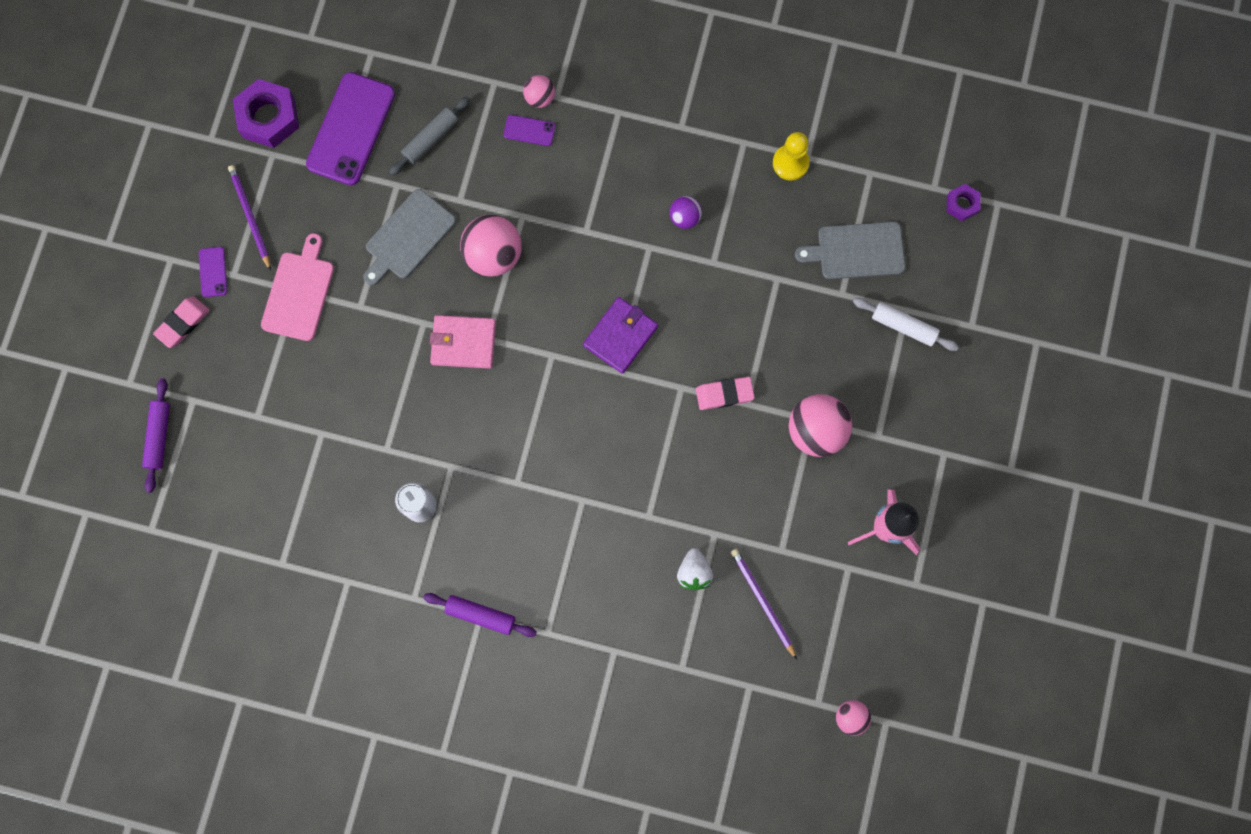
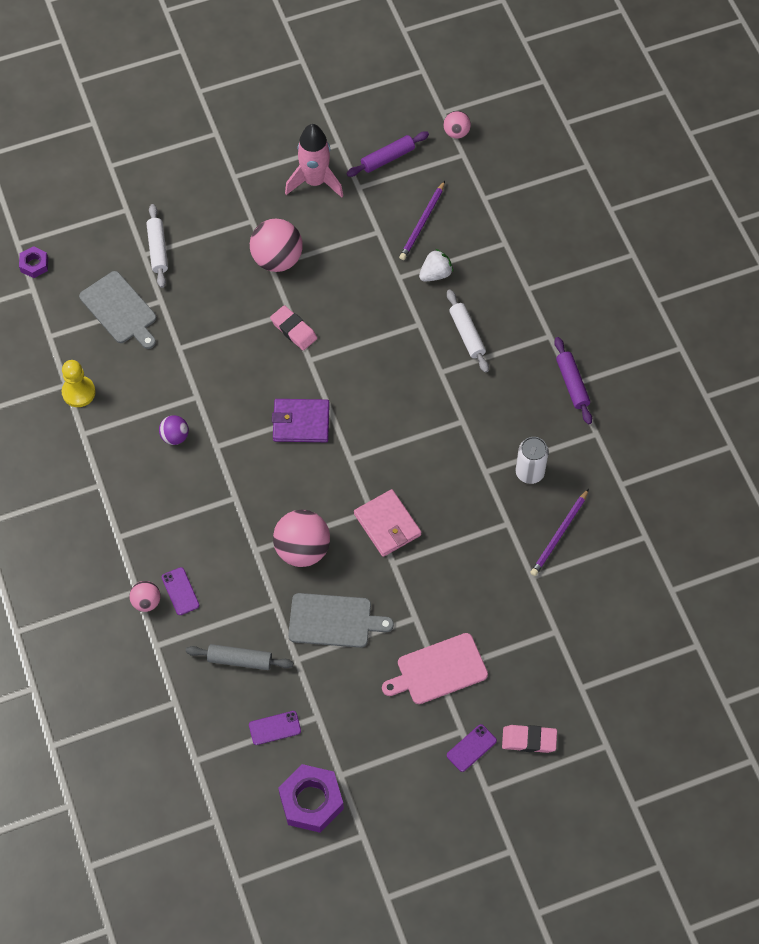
camera: 125 degrees left, 15 degrees down
(159, 436) = (627, 691): purple rolling pin -> purple rolling pin (387, 158)
(250, 216) = (405, 753): purple pencil -> purple pencil (559, 534)
(351, 129) = (275, 728): purple phone -> purple phone, size x0.45
(605, 553) = (467, 334): none -> white rolling pin

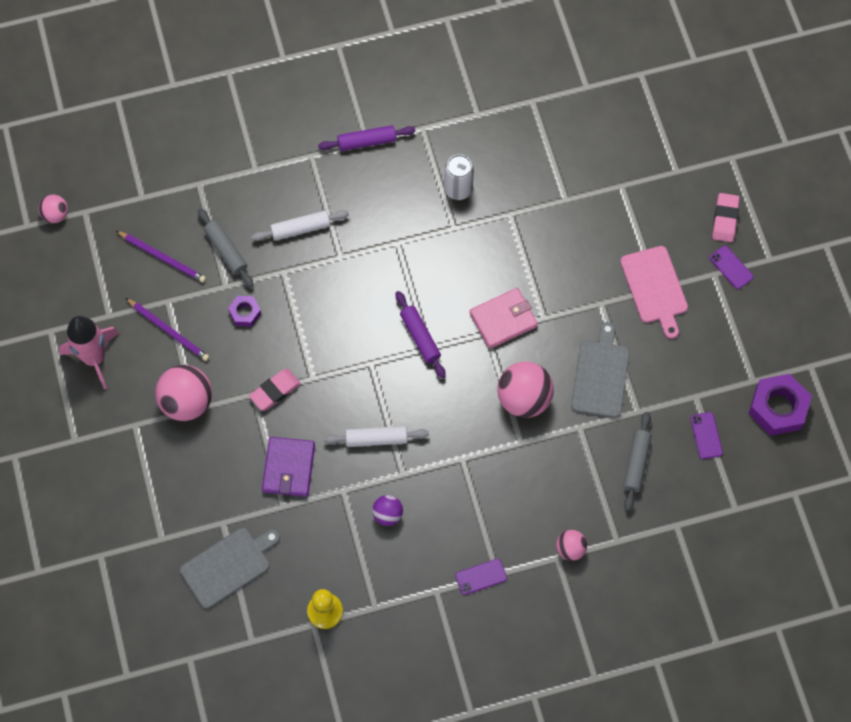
camera: 85 degrees left, 5 degrees up
(34, 265) = (157, 657): purple nut -> purple nut (245, 313)
(158, 249) = (157, 523): white rolling pin -> white rolling pin (376, 439)
(180, 591) = (561, 516): purple phone -> purple phone (481, 576)
(301, 422) = (383, 391): purple wallet -> purple wallet (288, 468)
(387, 158) = (77, 284): purple rolling pin -> purple rolling pin (420, 337)
(435, 274) = (226, 251): white strawberry -> grey rolling pin
(559, 534) = (525, 171): purple pencil -> purple pencil (169, 331)

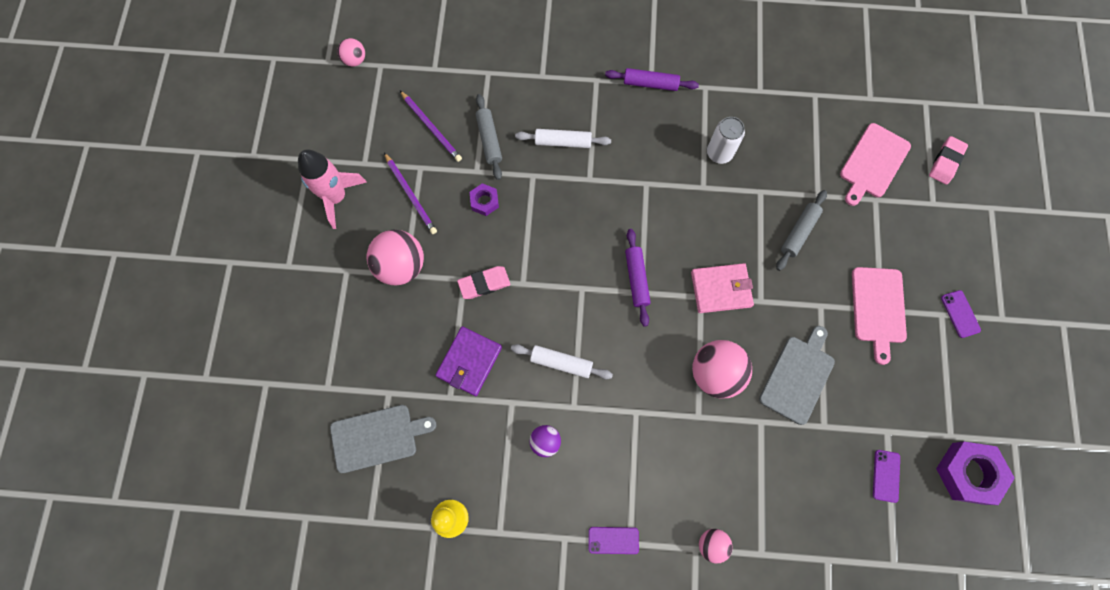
camera: 20 degrees right, 5 degrees up
(609, 150) = (873, 163): none -> pink cutting board
(636, 463) = (806, 479): grey rolling pin -> grey rolling pin (799, 232)
(725, 219) = (967, 265): pink eraser -> pink eraser (946, 162)

